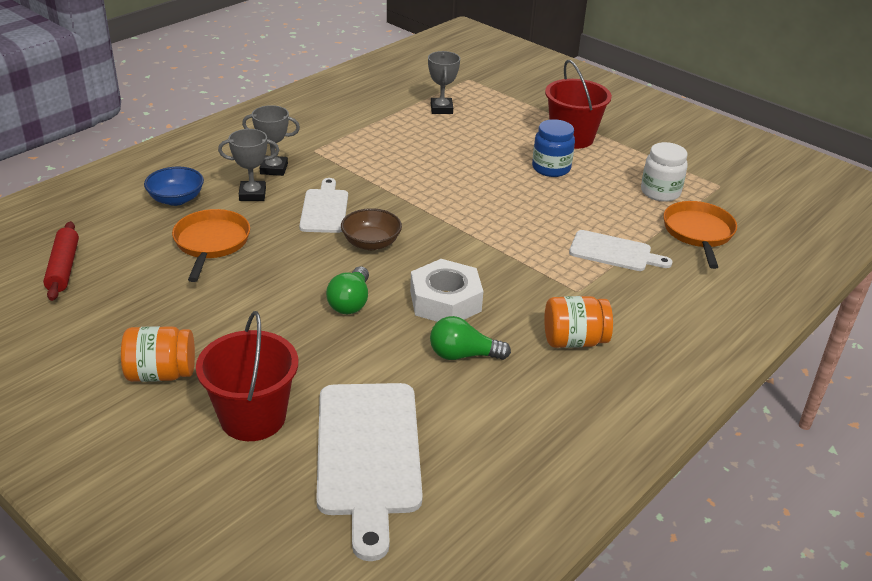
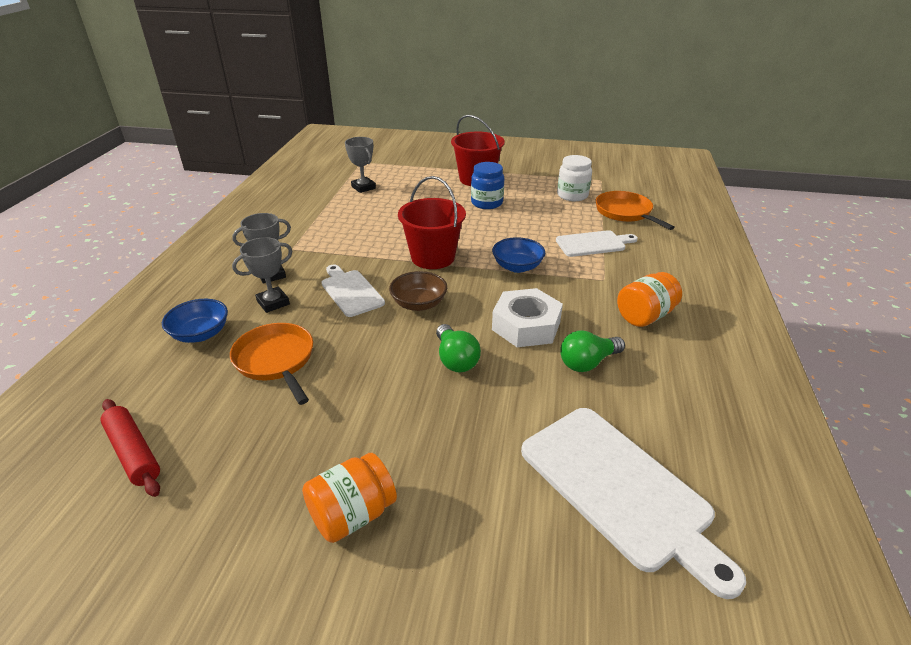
camera: 30 degrees left, 0 degrees up
(253, 417) = (487, 511): red bucket -> red bucket (433, 257)
(503, 245) = (517, 267): none -> blue bowl

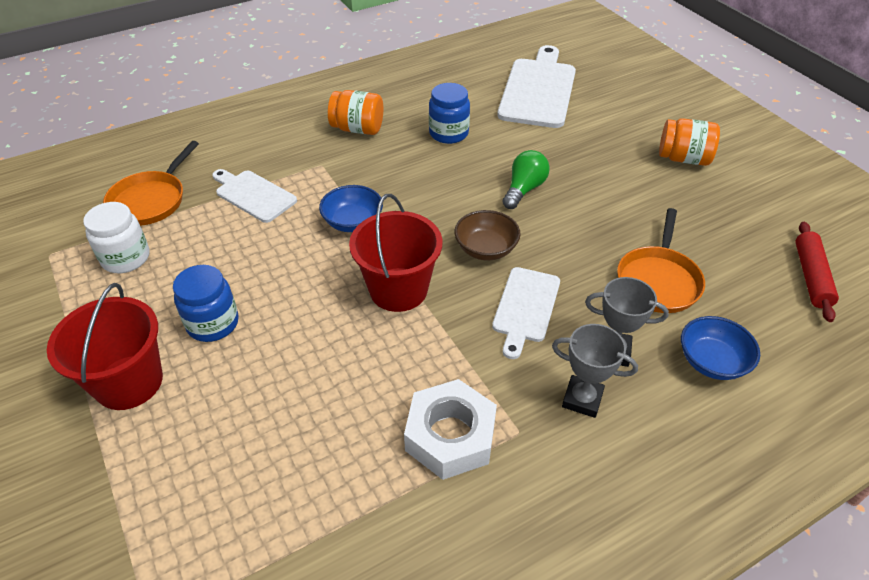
camera: 130 degrees left, 10 degrees up
(363, 187) = (270, 513): grey trophy -> none
(526, 326) = (440, 176): white nut -> white nut (450, 436)
(587, 363) = (448, 133): green light bulb -> blue jar

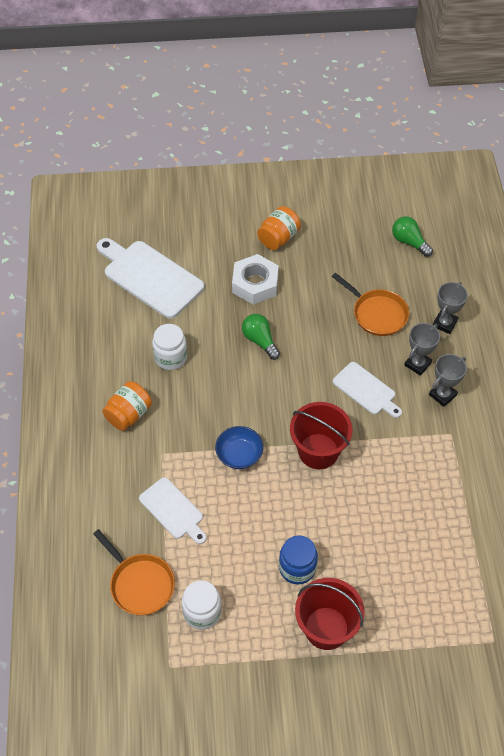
camera: 65 degrees left, 10 degrees up
(253, 195) = (173, 510): white cutting board -> white cutting board turned 105 degrees counterclockwise
(448, 133) = (171, 357): blue jar -> white jar
(450, 436) = (439, 467): white nut -> white nut (255, 284)
(486, 249) = (306, 388): brown bowl -> none
(712, 361) = (444, 323): blue bowl -> grey trophy
(811, 276) = (409, 242): red rolling pin -> green light bulb

